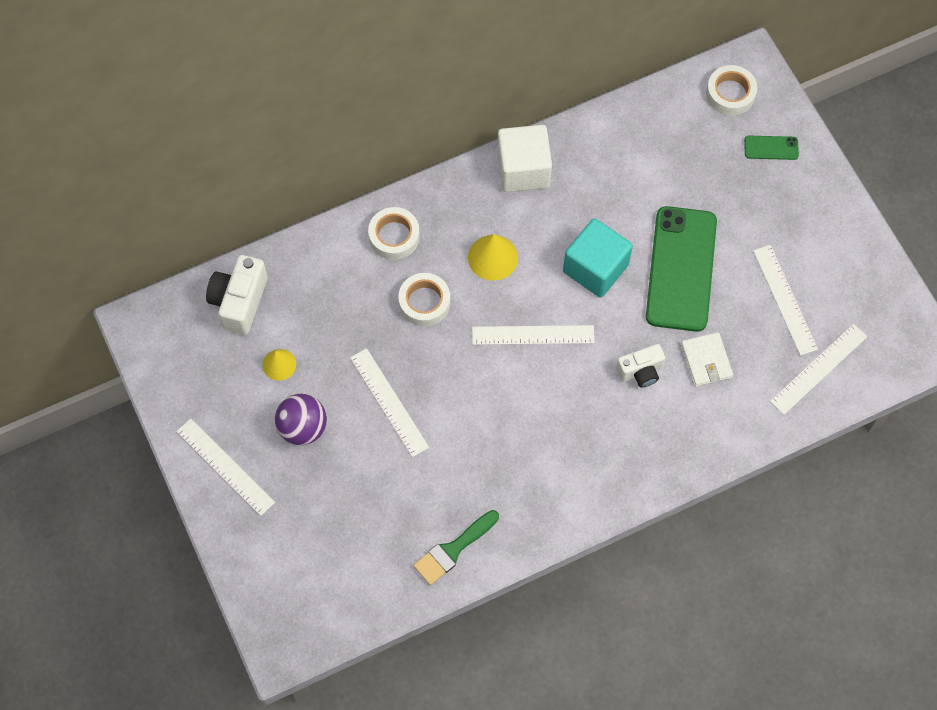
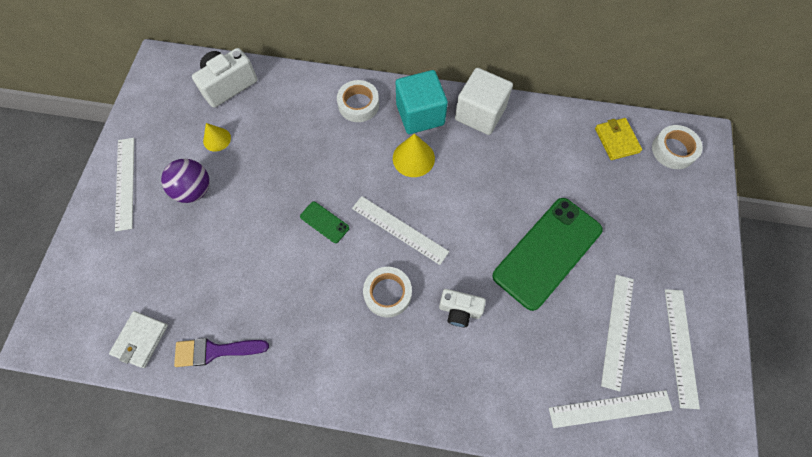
camera: 35 degrees right, 0 degrees up
(389, 402) = (263, 211): white ruler -> white ruler (681, 346)
(424, 302) = (343, 159): white tape -> white tape (387, 293)
(453, 549) = (215, 351): green brush -> purple brush
(595, 268) = (481, 211): turquoise cube -> turquoise cube (420, 114)
(672, 116) = (616, 140): none -> yellow wallet
(706, 360) = (518, 337): white wallet -> white wallet (141, 339)
(771, 148) = (681, 207): green phone -> green phone (324, 222)

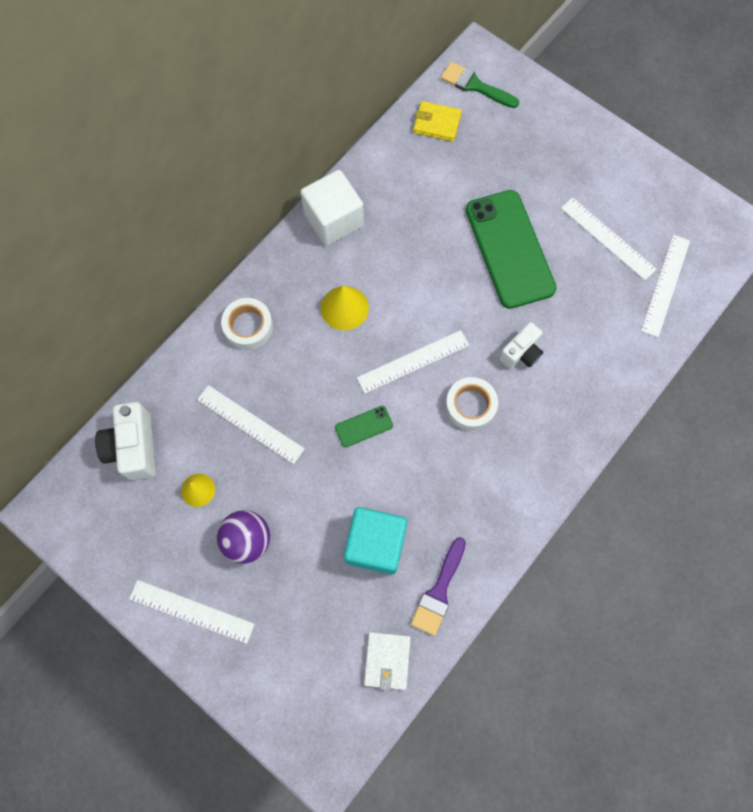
camera: 60 degrees left, 5 degrees up
(141, 339) = (387, 660): white wallet -> white wallet turned 45 degrees clockwise
(420, 114) = (299, 274): turquoise cube -> turquoise cube (375, 544)
(673, 150) = (475, 85): white tape -> green brush
(681, 346) = (646, 200): white ruler -> white ruler (250, 424)

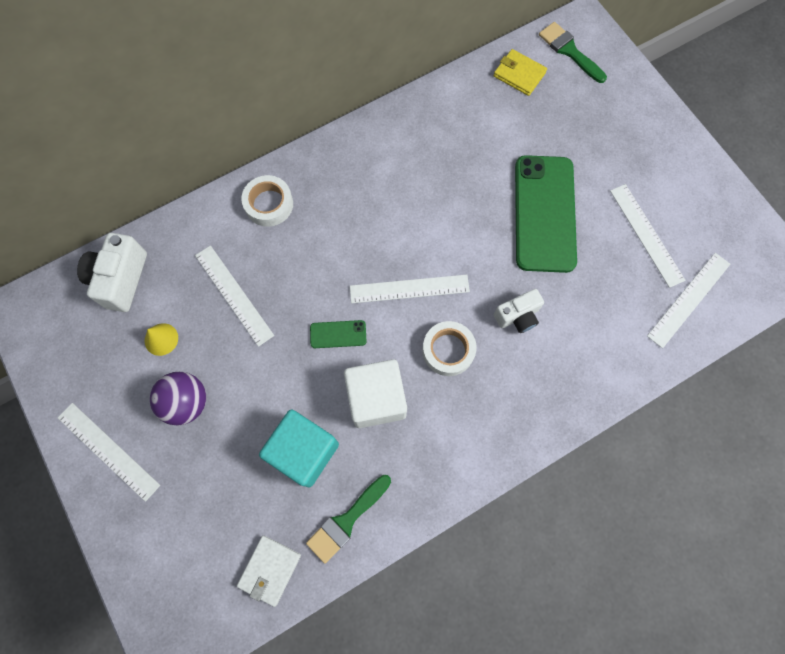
camera: 20 degrees right, 0 degrees up
(333, 220) = (387, 133): white cube -> white cube (376, 399)
(344, 308) = (364, 216): yellow cone -> none
(439, 591) = (346, 520): purple brush -> green brush

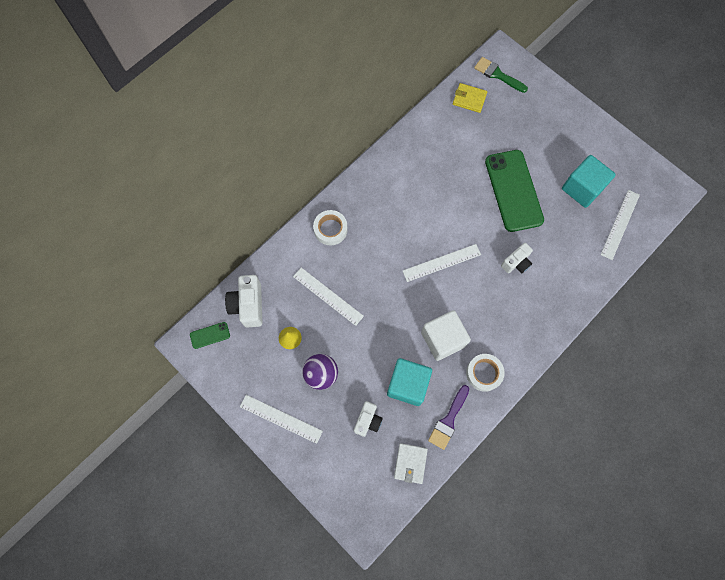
camera: 15 degrees left, 0 degrees up
(229, 488) = (368, 421): none -> white camera
(338, 334) = (405, 304): green phone -> green phone (210, 335)
(346, 520) = (448, 420): green brush -> purple brush
(448, 350) = (479, 296): white tape -> white tape (484, 373)
(646, 234) = (582, 188): white ruler -> turquoise cube

